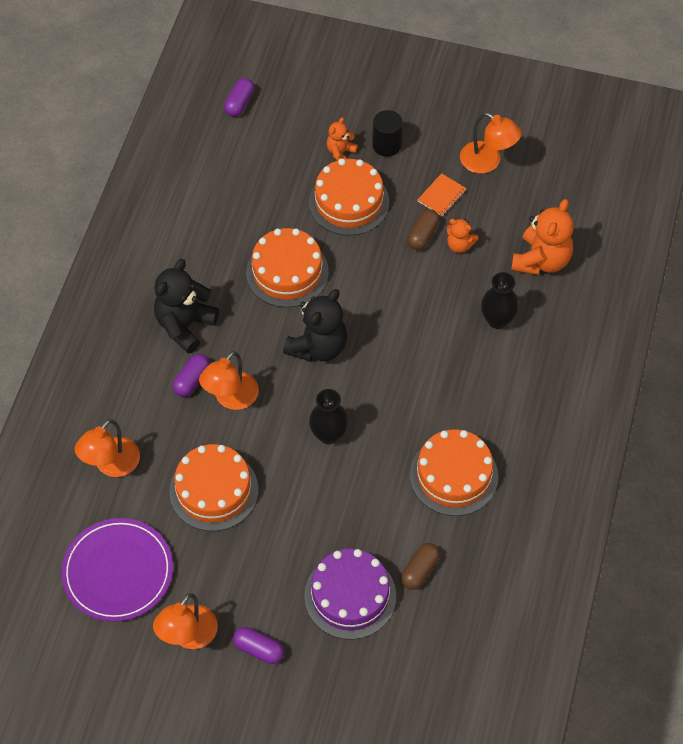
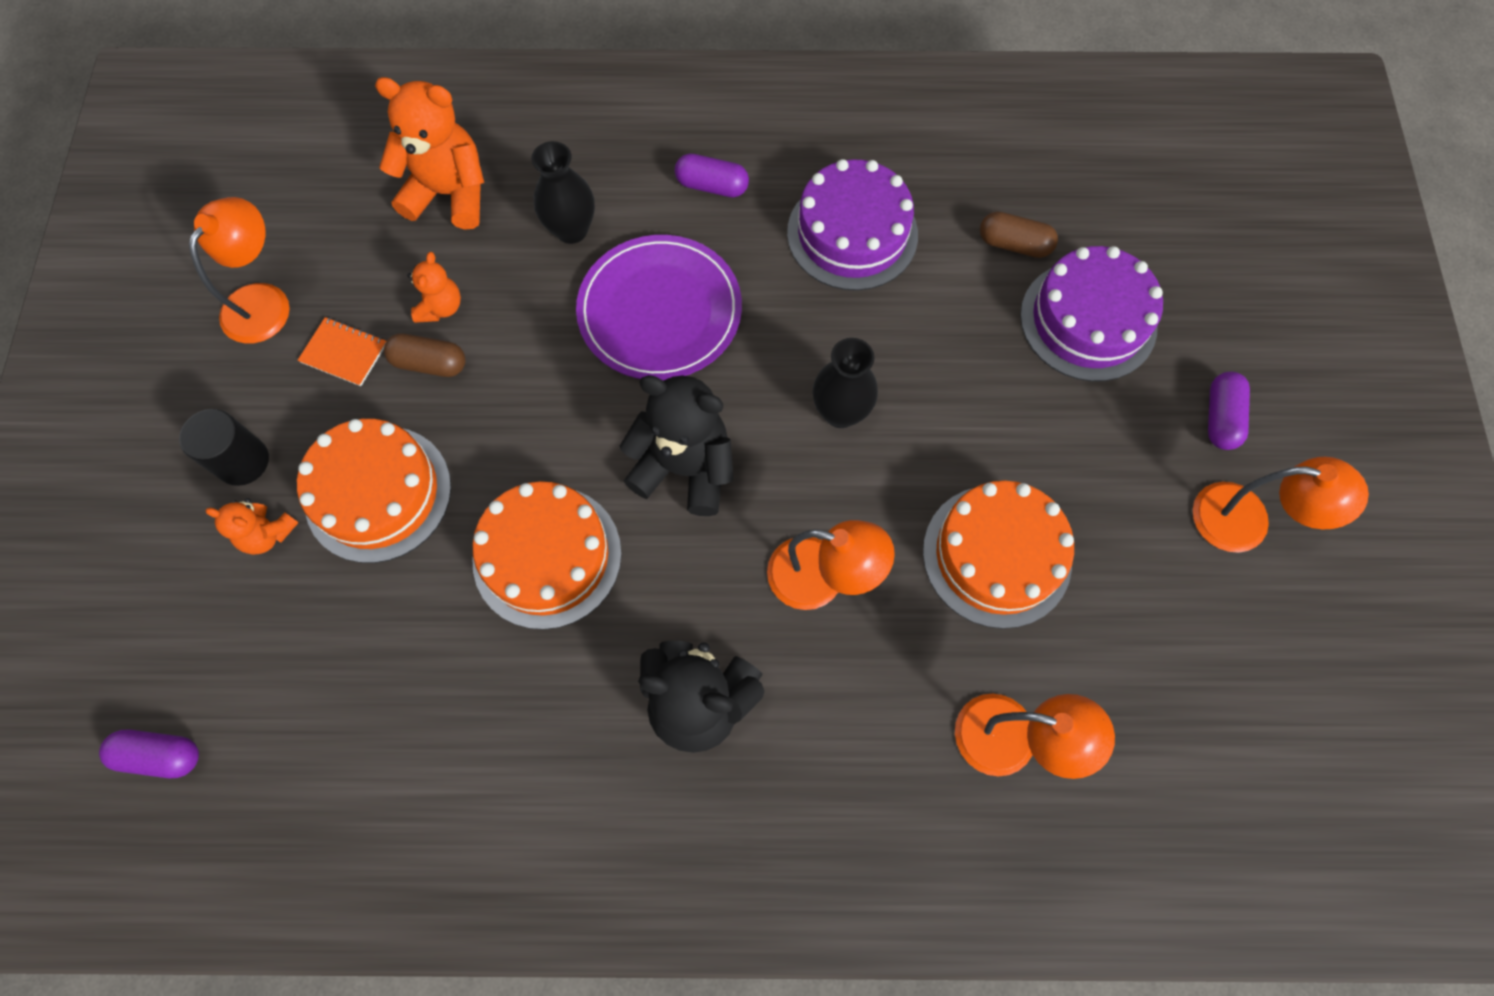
camera: 105 degrees left, 10 degrees up
(118, 571) = (1193, 662): purple plate -> purple plate (660, 311)
(192, 380) = (806, 654): purple capsule -> purple capsule (712, 186)
(454, 475) = (852, 233): orange cake -> purple cake

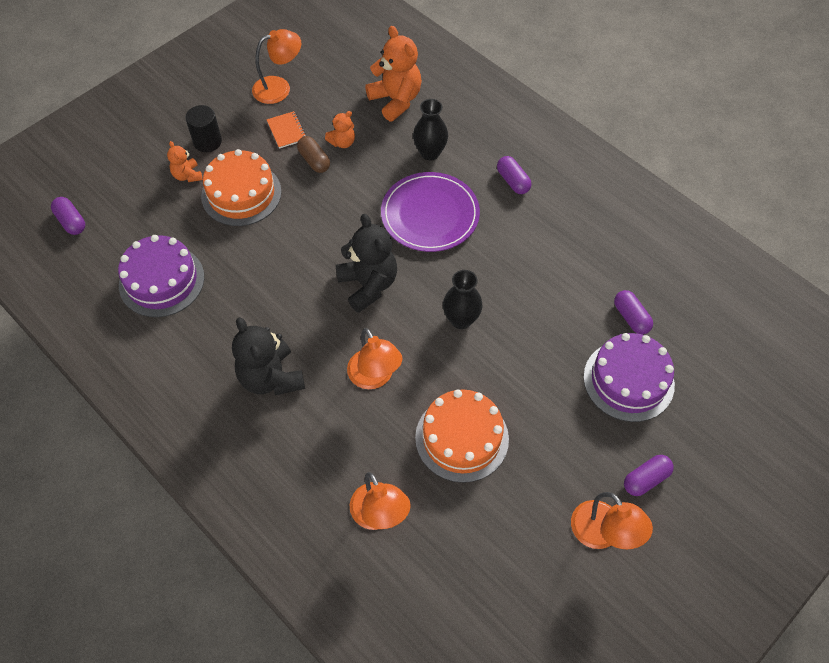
camera: 45 degrees right, 10 degrees down
(547, 556) = (276, 271): orange cake -> none
(852, 233) = (555, 251): purple cake -> purple cake (161, 281)
(1014, 244) = (631, 317): brown capsule -> purple capsule

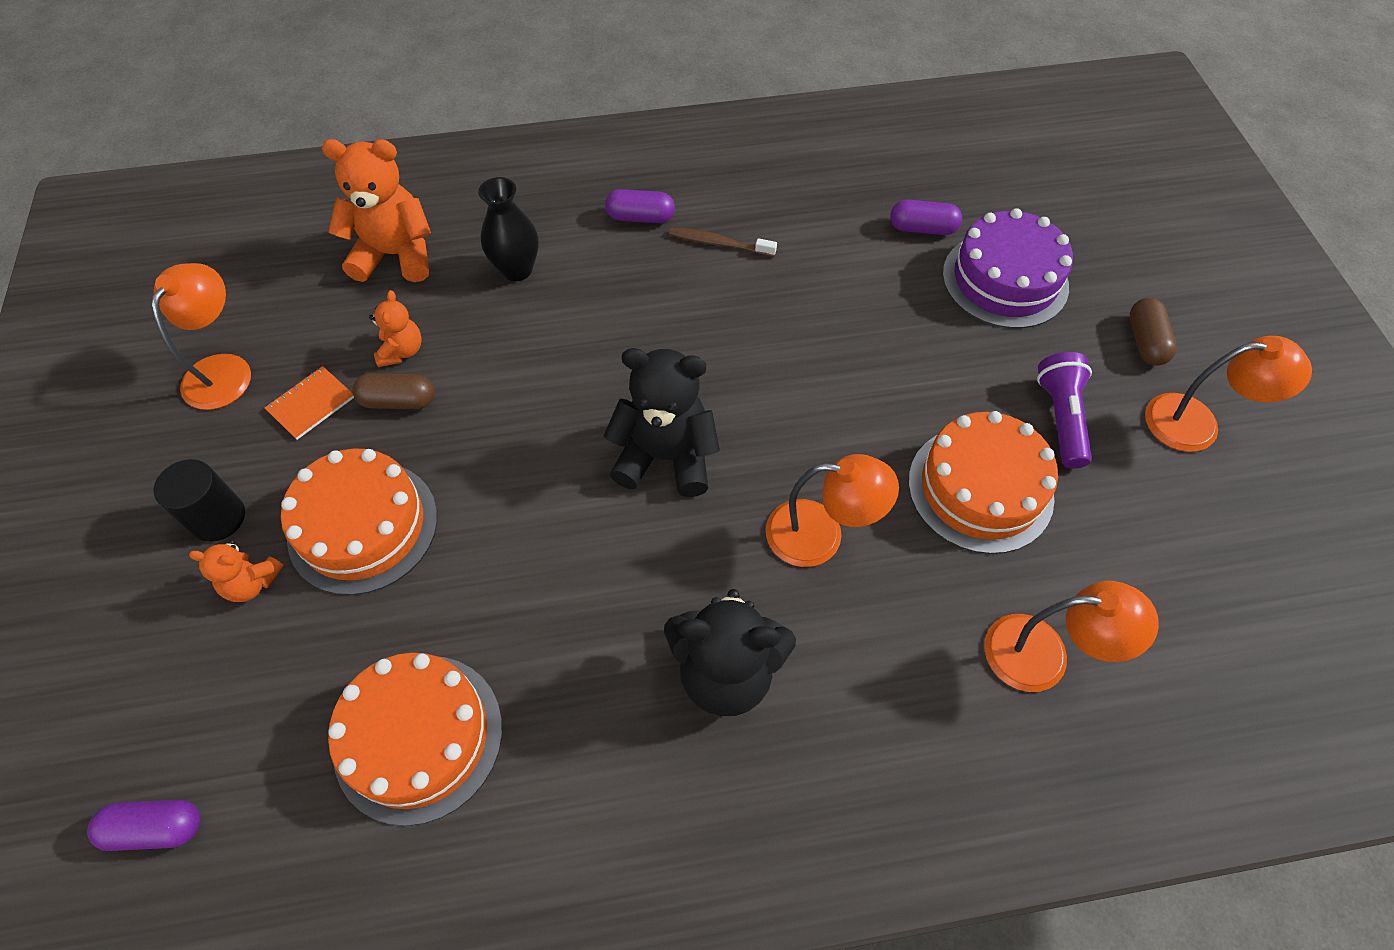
camera: 55 degrees left, 0 degrees up
(161, 281) = (418, 737): purple cake -> orange cake
(287, 131) = (311, 404): orange notebook -> orange notebook turned 60 degrees counterclockwise
(430, 214) = (613, 325): purple plate -> none
(461, 320) = (802, 386): black vase -> none
(527, 227) = (719, 244): none -> brown toothbrush
(544, 457) = (1060, 418): none -> purple flashlight
(645, 479) = (1145, 341): purple capsule -> brown capsule

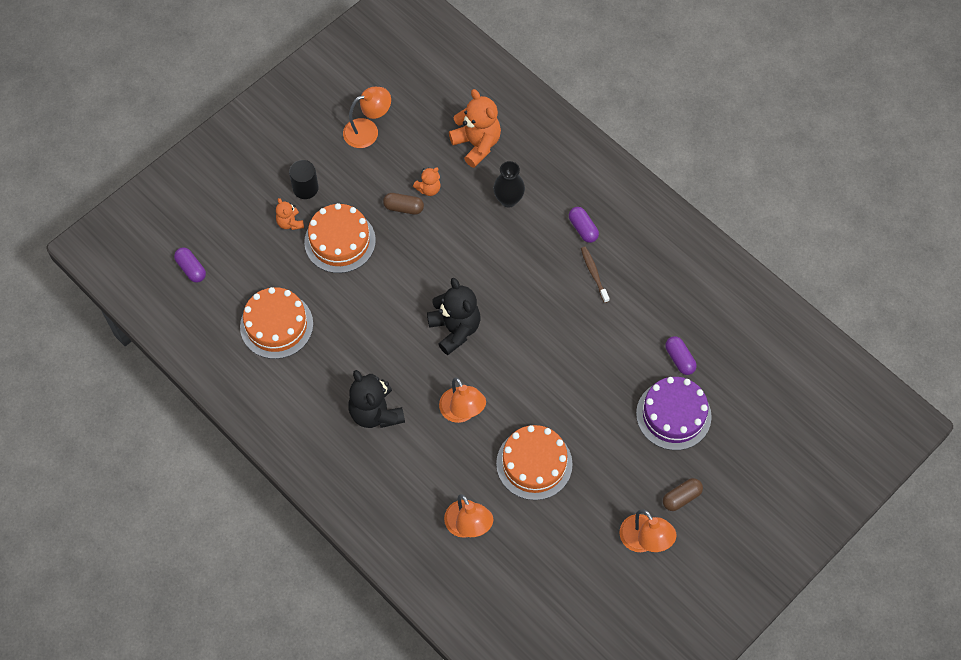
camera: 55 degrees right, 5 degrees up
(311, 404) = (377, 177): orange notebook -> none
(398, 401) = (403, 208): brown capsule -> brown capsule turned 45 degrees counterclockwise
(1060, 418) = (601, 479): purple flashlight -> none

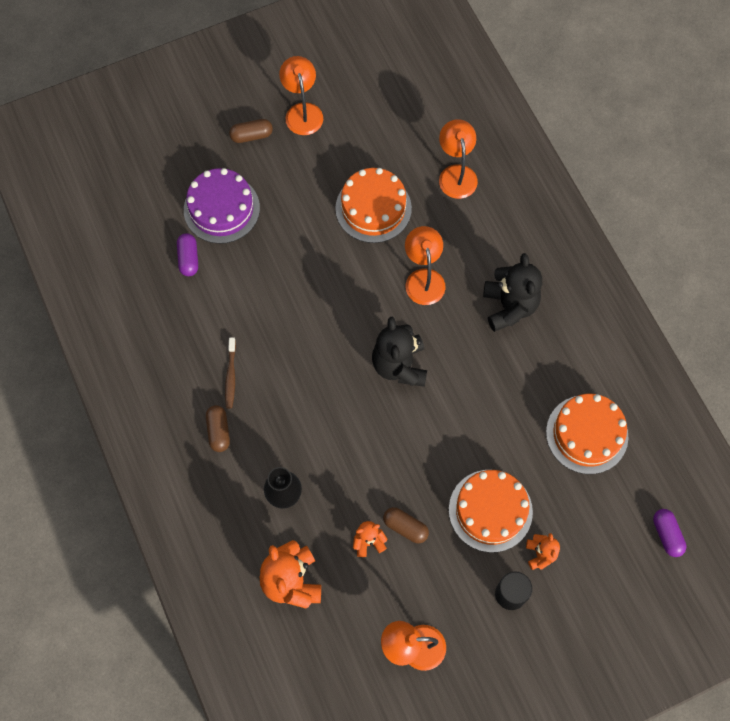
camera: 160 degrees left, 5 degrees up
(583, 229) = (218, 431): purple capsule -> brown capsule

